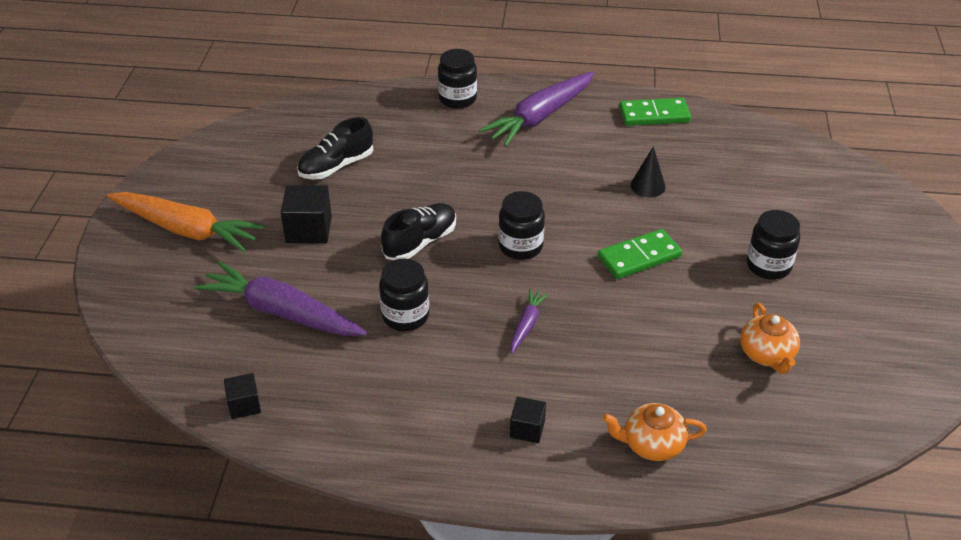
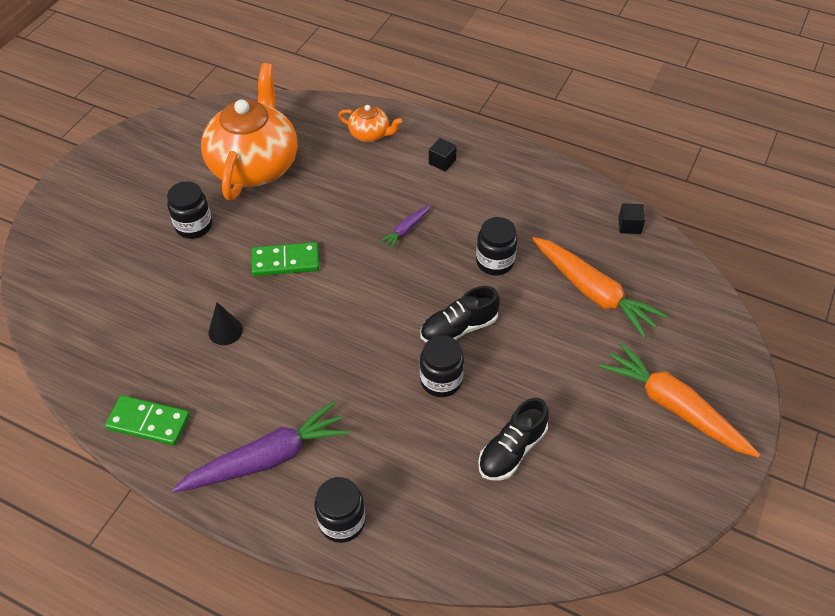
camera: 160 degrees left, 10 degrees up
(282, 312) = (592, 292): purple carrot -> orange carrot
(309, 230) = (556, 372): black cube -> none
(336, 166) = (512, 450): black shoe -> black shoe turned 150 degrees clockwise
(520, 246) = (375, 299): black jar -> black jar (441, 380)
(767, 355) = (255, 165): orange teapot -> orange teapot, size x2.22

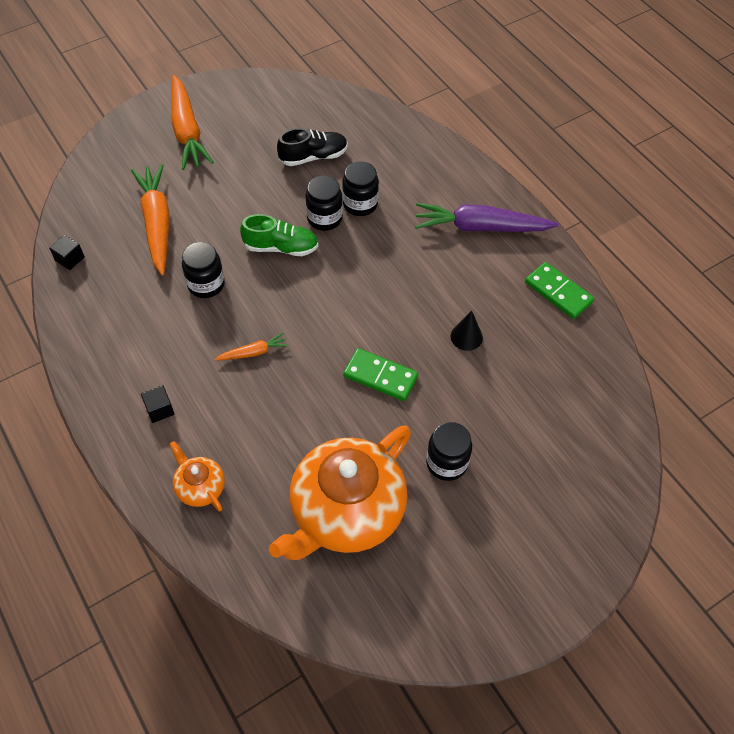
camera: 150 degrees left, 5 degrees up
(342, 521) = (451, 170): black jar -> black jar (360, 204)
(406, 230) = (253, 352): purple carrot -> orange carrot
(458, 328) = (281, 247): black shoe -> green shoe

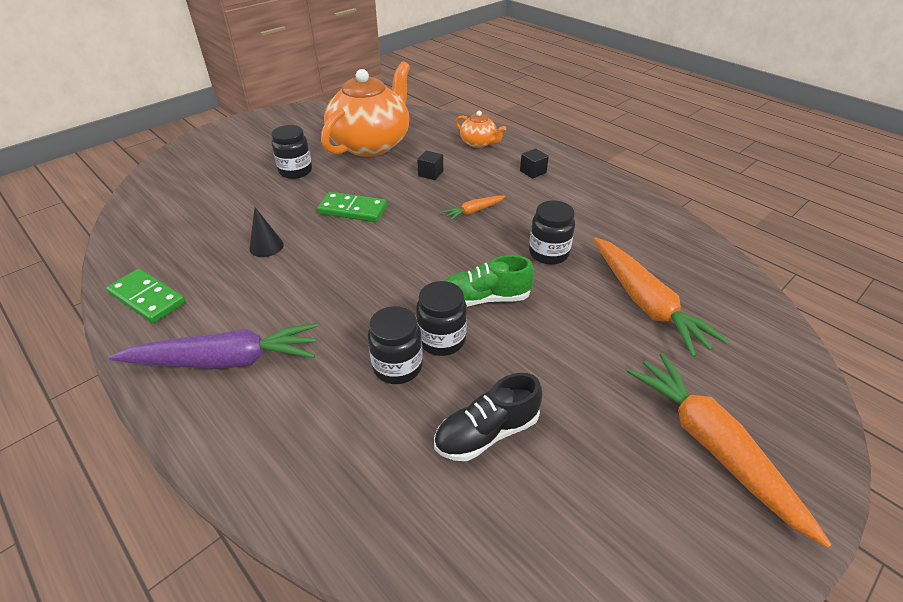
camera: 170 degrees right, 15 degrees down
(70, 259) = (706, 256): black cube -> black cube (430, 174)

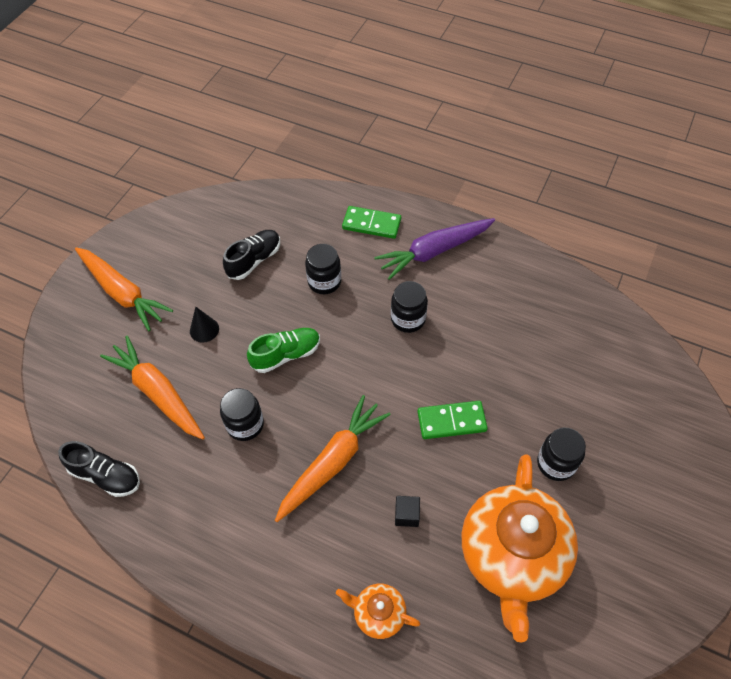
camera: 160 degrees right, 15 degrees up
(147, 298) = (530, 274): green domino -> green domino (371, 224)
(266, 246) = (491, 349): black cone -> black cone (204, 329)
(442, 340) = (304, 309): black jar -> black jar (408, 319)
(474, 211) = (332, 462): orange carrot -> orange carrot, size x2.11
(533, 172) = (289, 565): black cube -> none
(697, 251) = (106, 475): none -> black shoe

